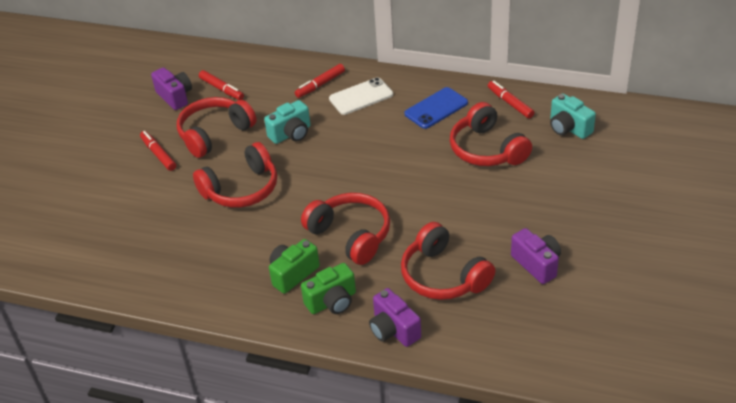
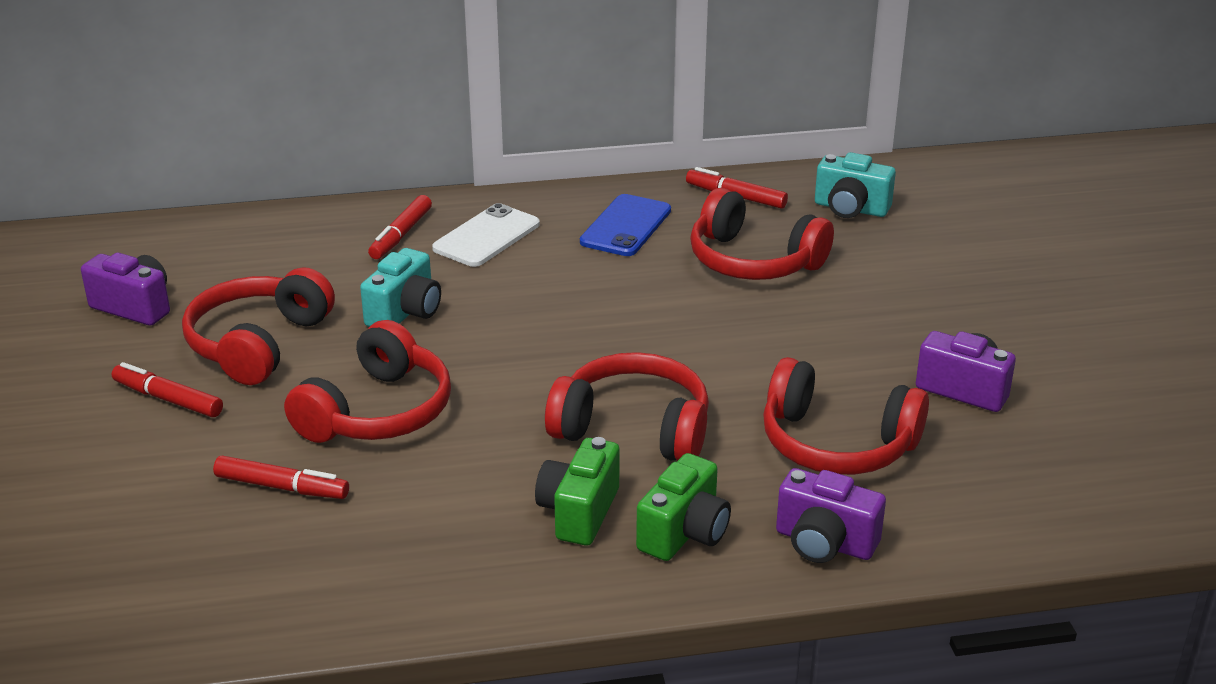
camera: 30 degrees left, 10 degrees down
(222, 89) = (220, 277): red marker -> red marker (282, 487)

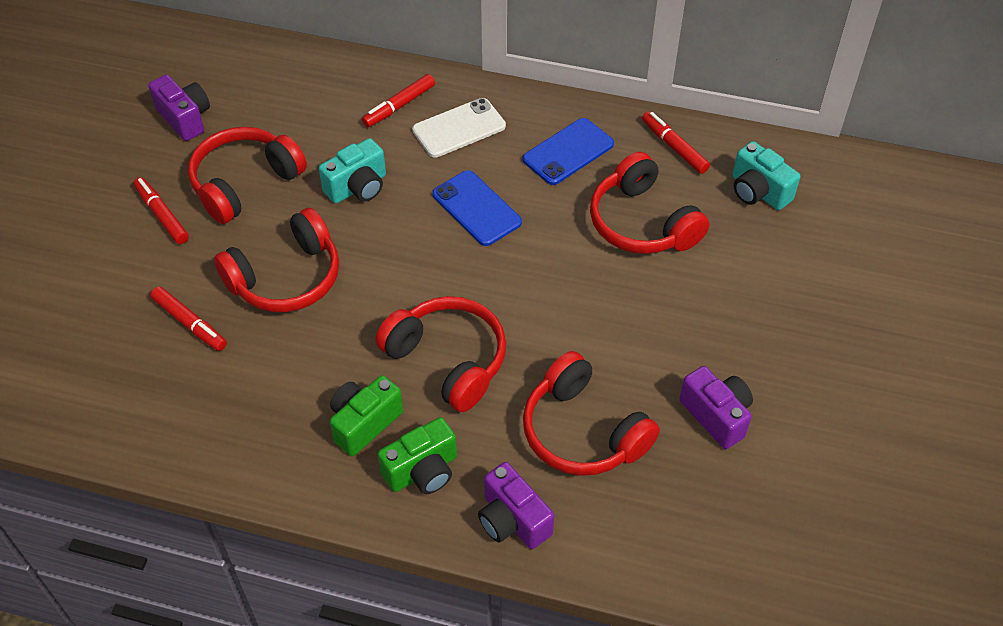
camera: 25 degrees right, 20 degrees up
(561, 295) = (476, 208): none -> blue phone

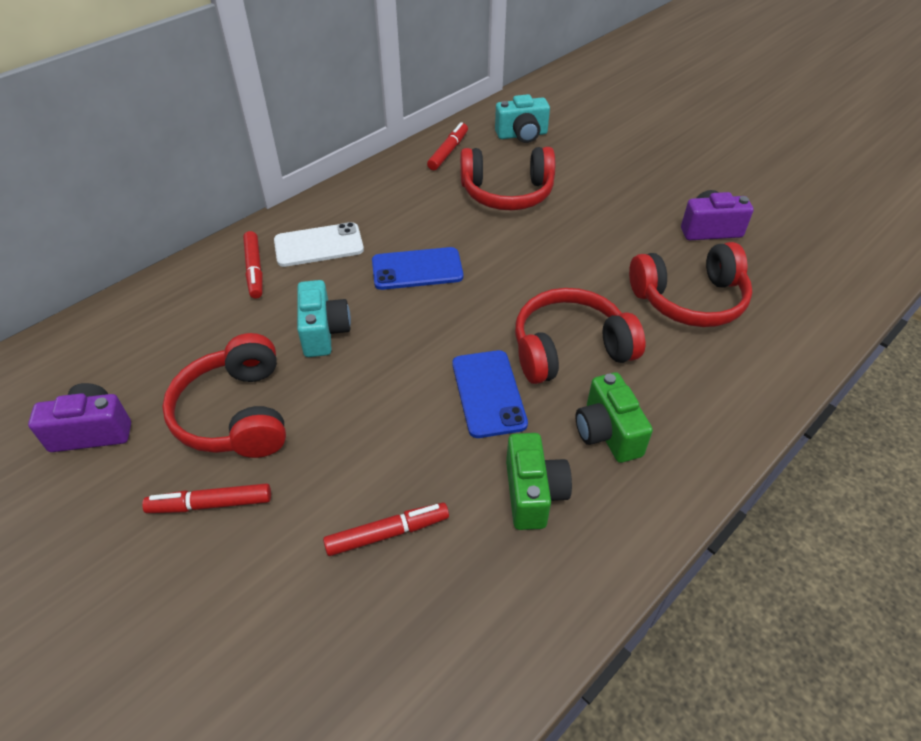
camera: 60 degrees left, 5 degrees down
(286, 278) = (390, 426): red headphones -> none
(422, 471) = (682, 412): green camera -> green camera (533, 494)
(459, 128) = (319, 245): white phone -> white phone turned 75 degrees clockwise
(512, 520) = (760, 373): purple camera -> none
(568, 152) = (404, 199): blue phone -> blue phone (488, 393)
(674, 147) = (448, 152): red marker -> red marker turned 120 degrees clockwise

